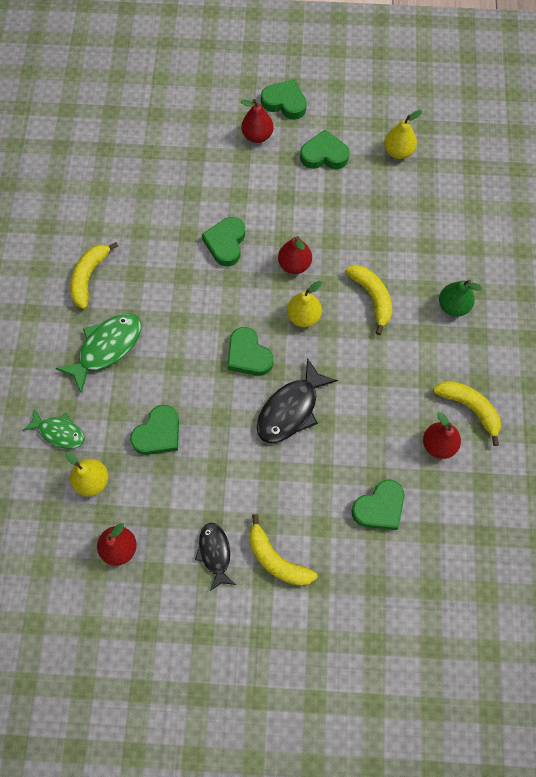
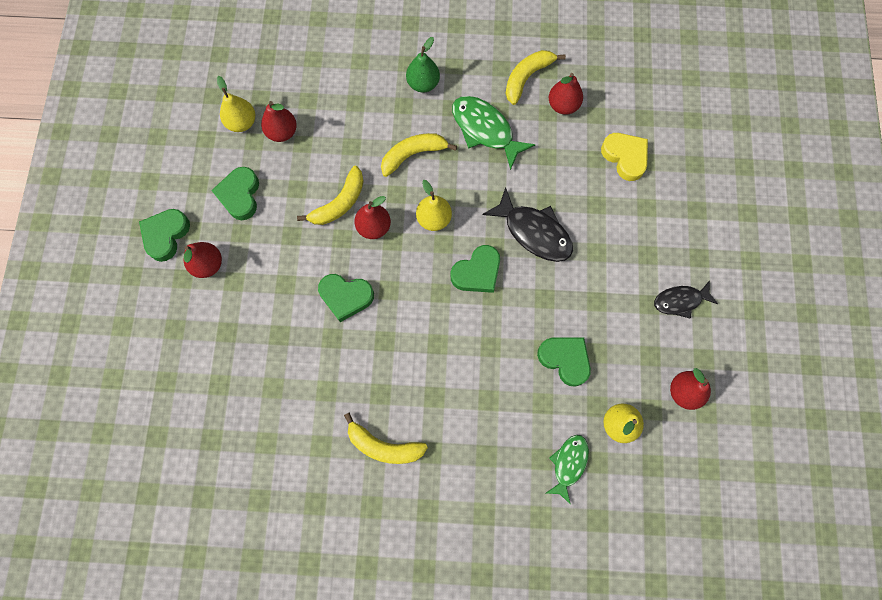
camera: 90 degrees left, 5 degrees up
(106, 348) = (471, 420): green fish -> green fish (485, 130)
(276, 559) = (680, 246): yellow banana -> yellow banana (339, 203)
(379, 507) = (625, 157): green heart -> yellow heart
(390, 184) = (282, 132): none -> red pear

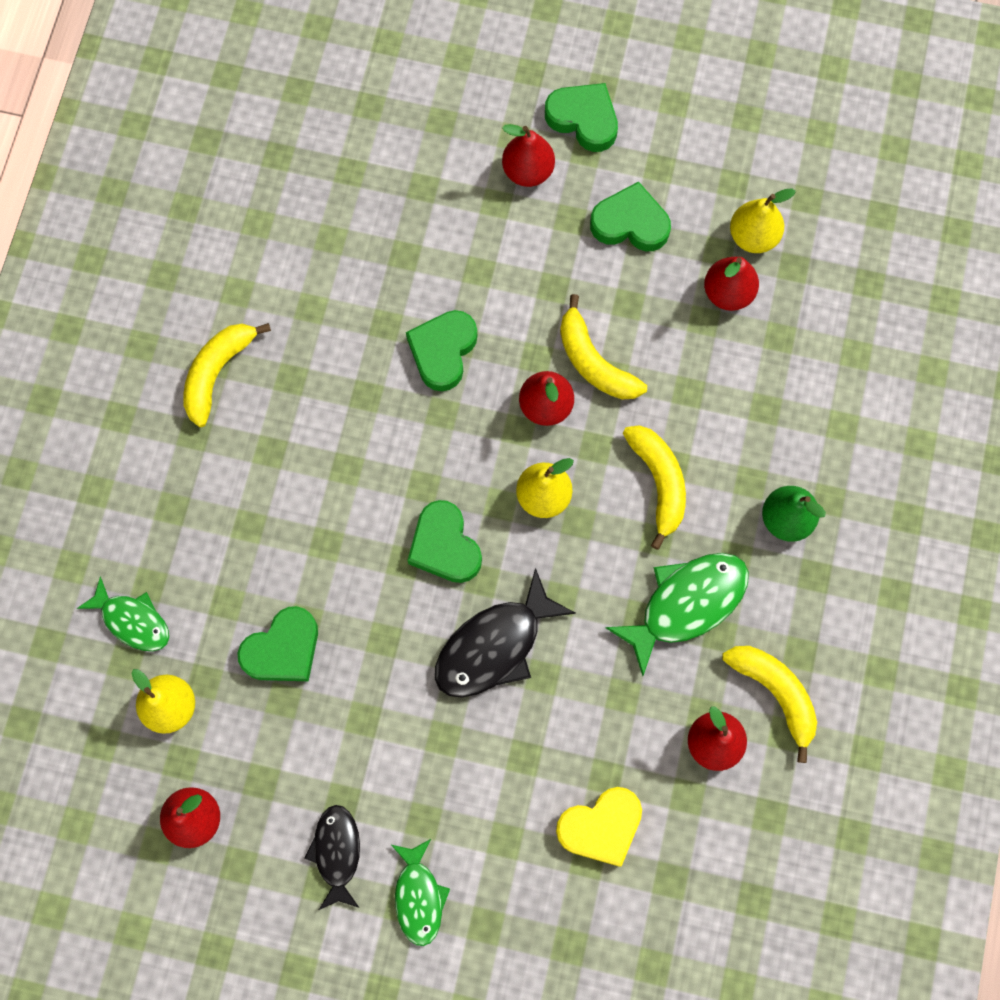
camera: 100 degrees right, 0 degrees up
(692, 249) = (419, 897): none -> green fish

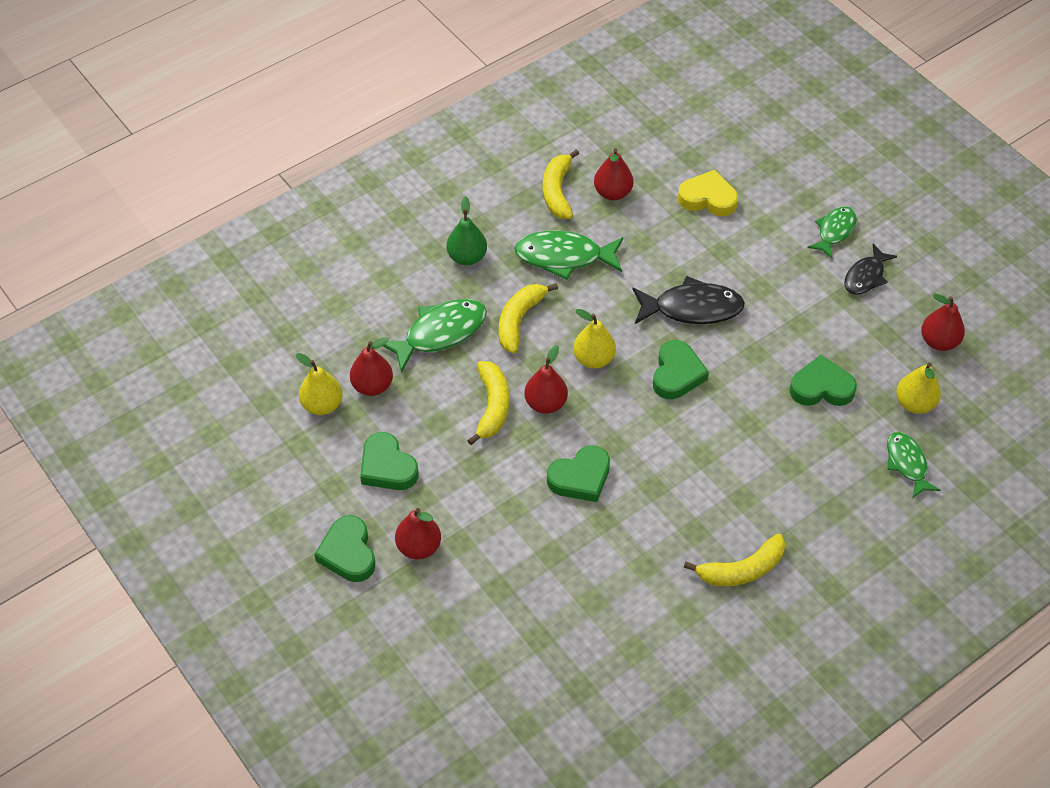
camera: 140 degrees left, 20 degrees down
(722, 403) = (440, 333): none -> green fish

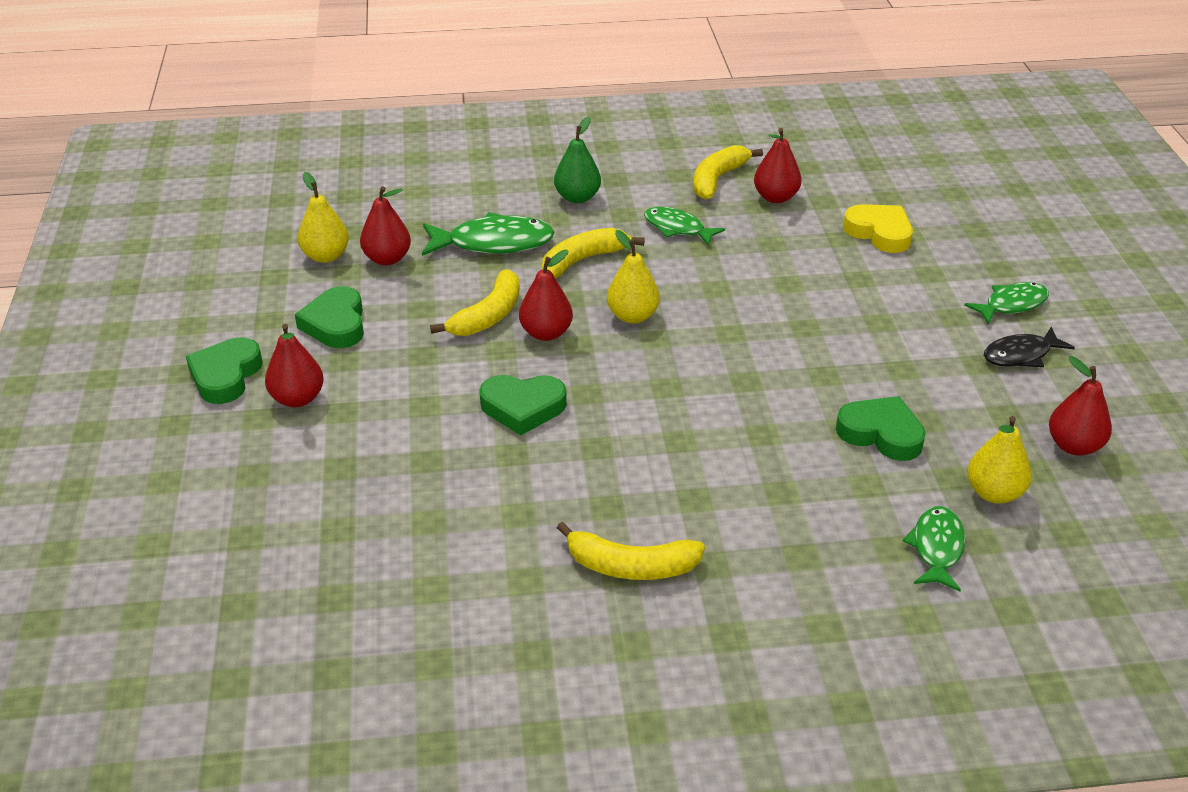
camera: 30 degrees right, 15 degrees down
(564, 257) = (677, 228): green fish -> green fish, size x0.64
(677, 374) = (714, 360): green heart -> none
(692, 308) = (782, 313): black fish -> none

